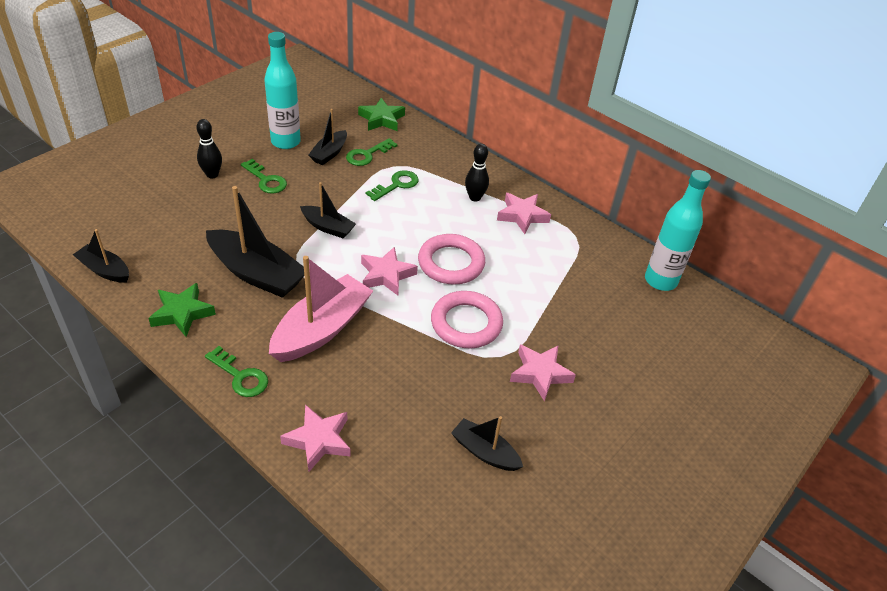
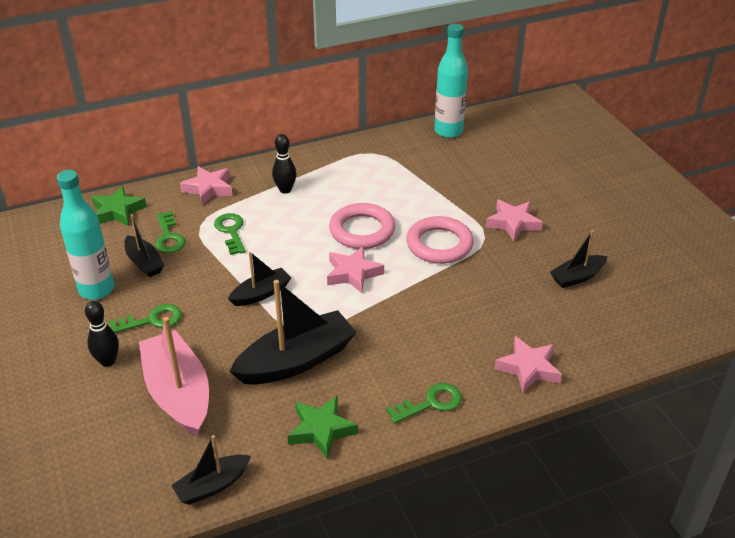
camera: 60 degrees left, 5 degrees down
(321, 329) = (399, 333): pink boat -> pink boat (178, 393)
(522, 216) = (328, 171): pink star -> pink star (208, 188)

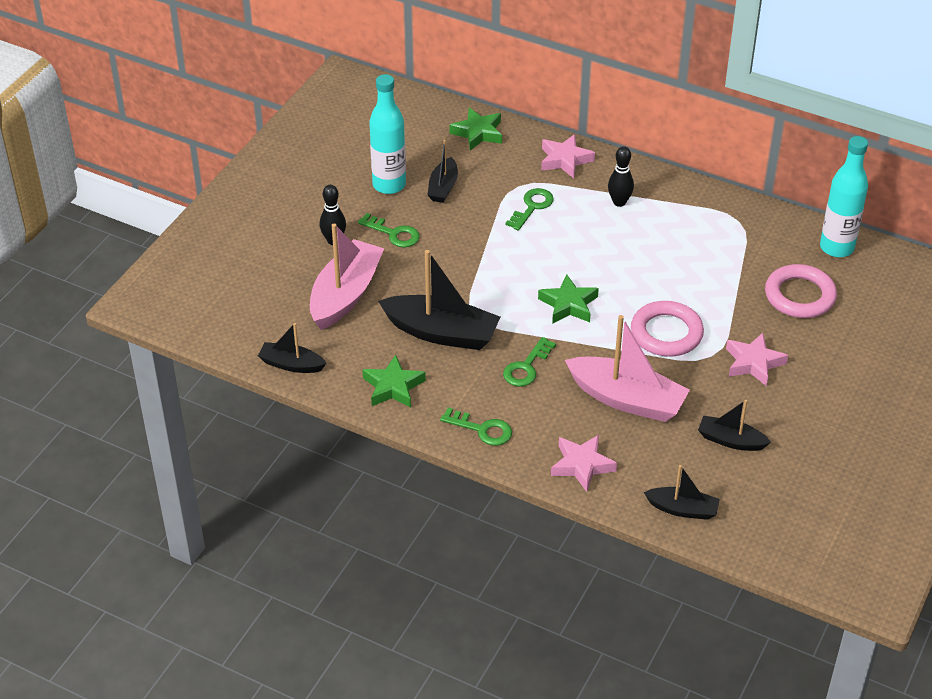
camera: 50 degrees right, 5 degrees up
(169, 237) = (484, 179): green key -> green key (526, 367)
(261, 294) = (485, 269): black boat -> black boat (682, 509)
(353, 273) = (568, 304): pink star -> green star
(362, 230) = (626, 278): pink ring -> pink ring (799, 296)
(483, 302) = (627, 399): none -> pink boat

